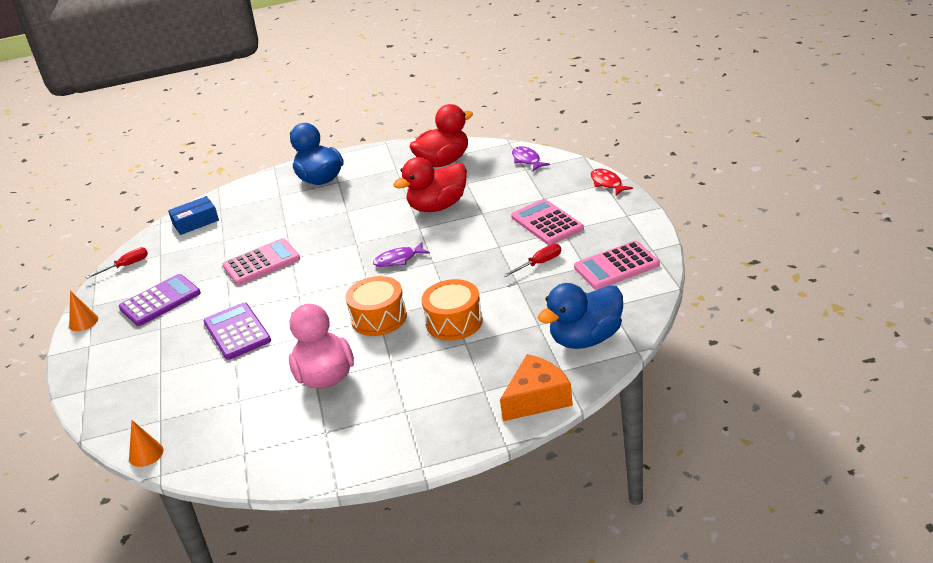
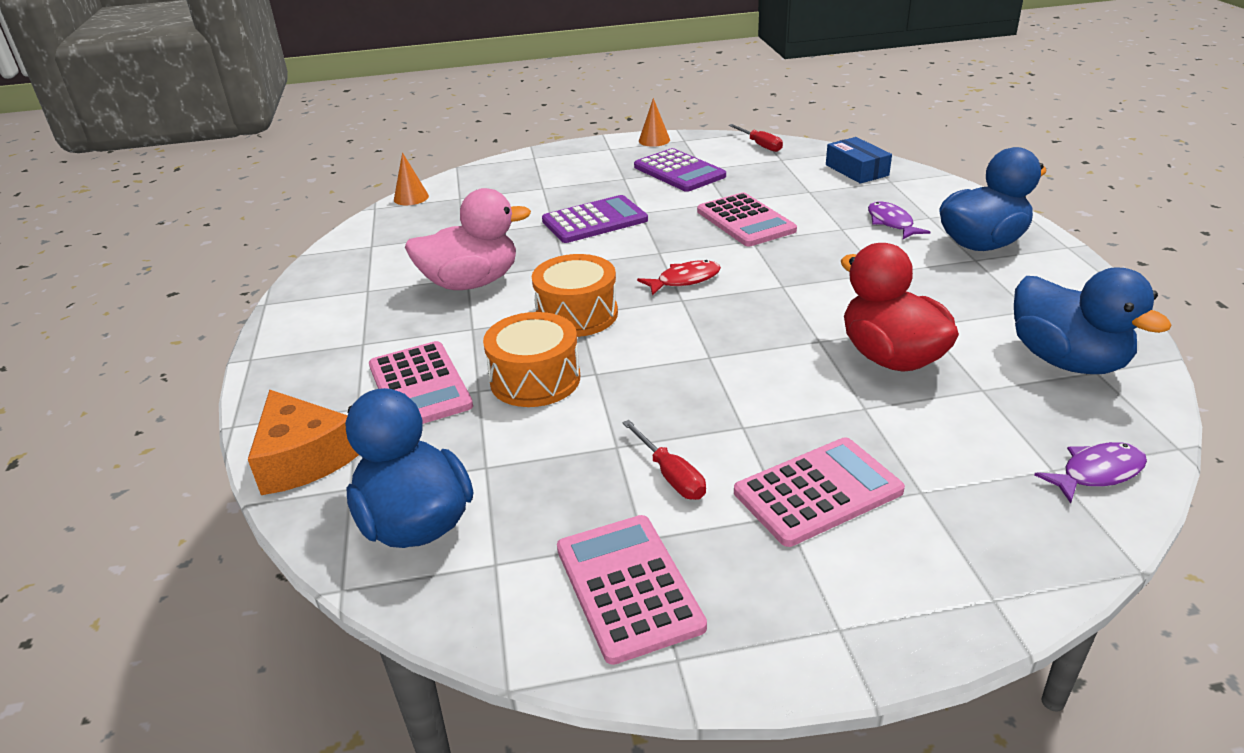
camera: 90 degrees right, 0 degrees up
(398, 260) = (725, 324): purple fish -> purple fish (891, 223)
(444, 162) = (1067, 361): red duck -> blue duck
(460, 369) = (420, 386): none -> pink calculator
(607, 183) = (997, 606): red fish -> red fish (684, 280)

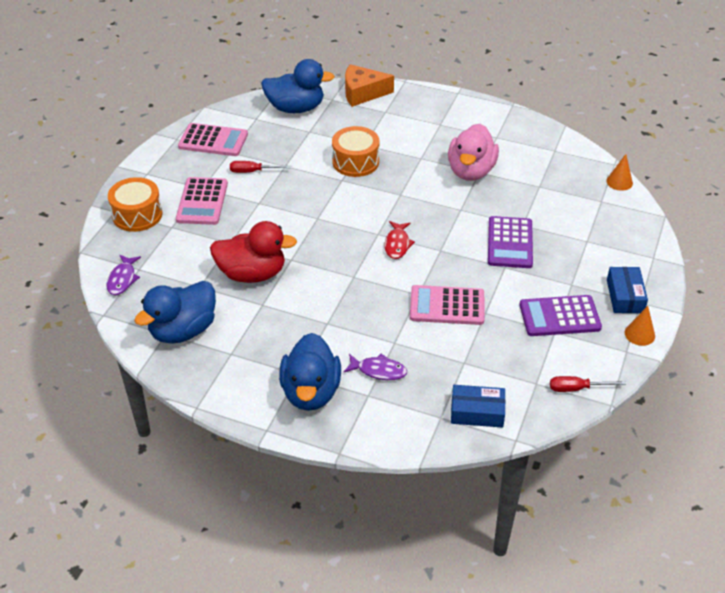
camera: 120 degrees right, 10 degrees up
(420, 386) = (384, 130): pink calculator -> none
(577, 314) = (400, 193): orange drum -> orange drum (137, 215)
(610, 155) = (625, 296): none -> blue box
(1067, 361) = (183, 330): blue duck -> blue duck turned 45 degrees counterclockwise

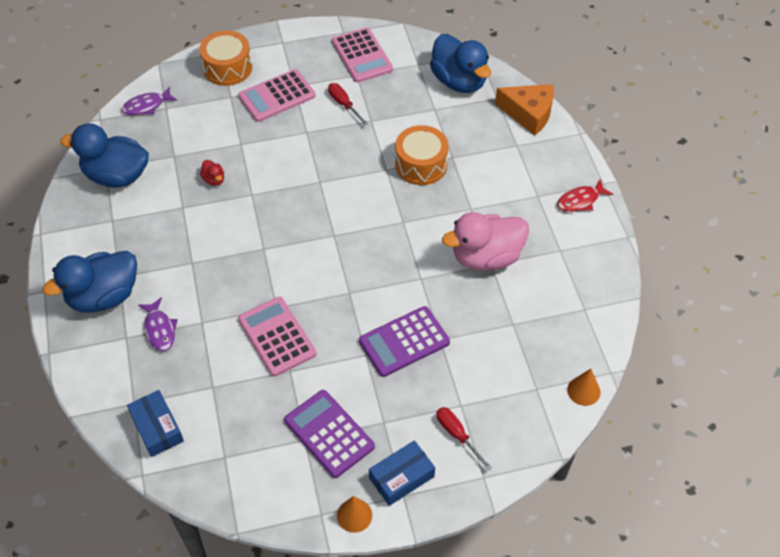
camera: 55 degrees right, 10 degrees up
(252, 274) = (214, 179): red duck -> red duck, size x0.40
(362, 93) = (529, 113): orange cheese -> orange cheese turned 150 degrees clockwise
(397, 244) = (331, 257): red fish -> red fish (580, 201)
(577, 388) = (239, 494): red screwdriver -> red screwdriver (457, 435)

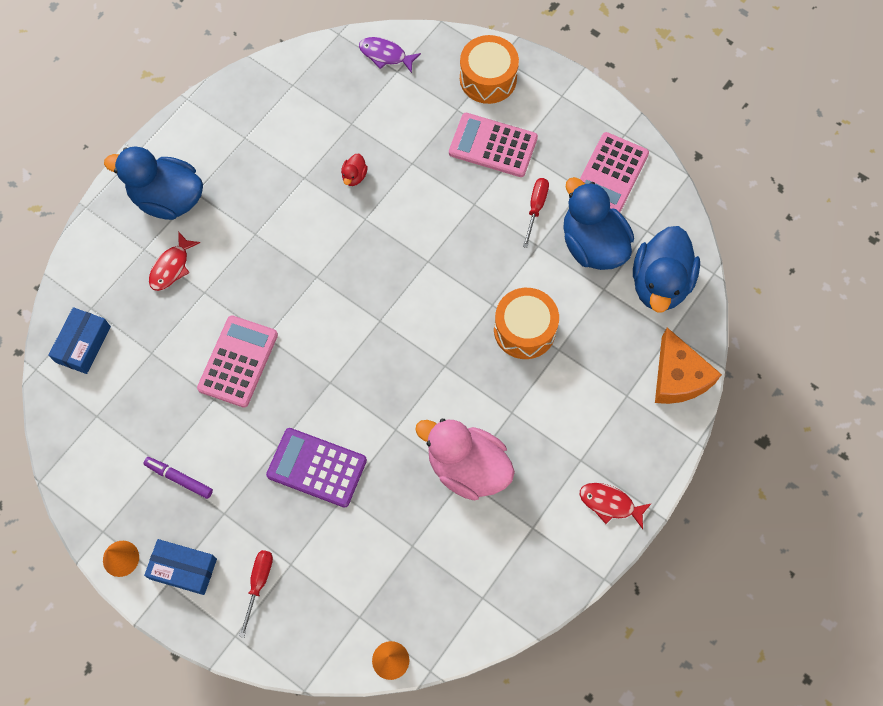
camera: 50 degrees right, 15 degrees up
(116, 176) = (291, 100): blue duck -> blue duck (592, 244)
(159, 329) = (172, 267): purple fish -> red fish
(329, 433) = (179, 478): purple calculator -> purple marker

